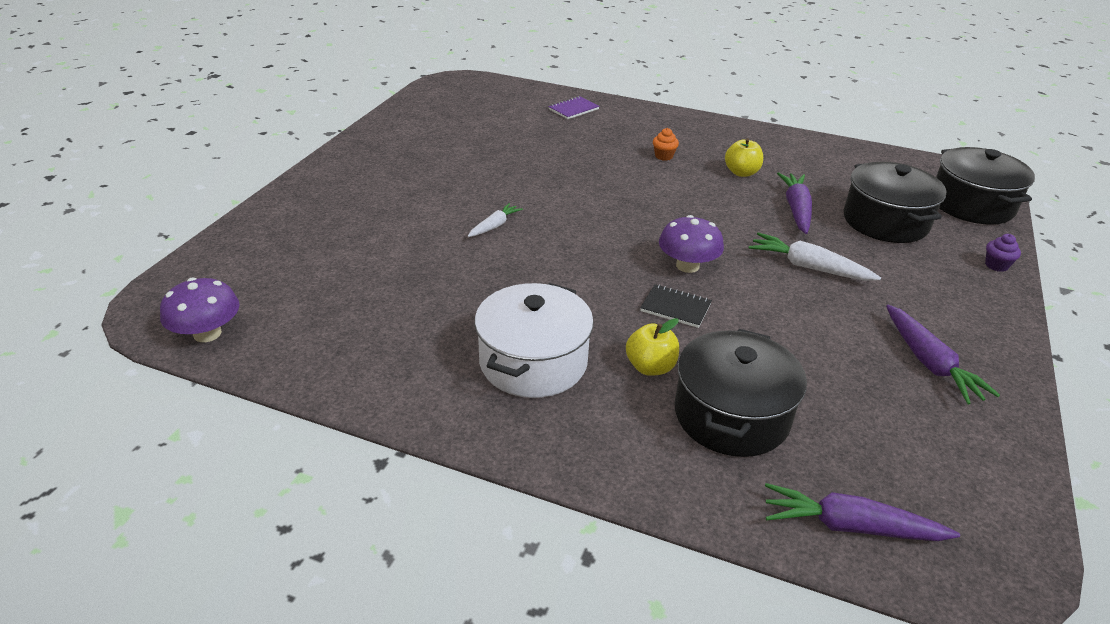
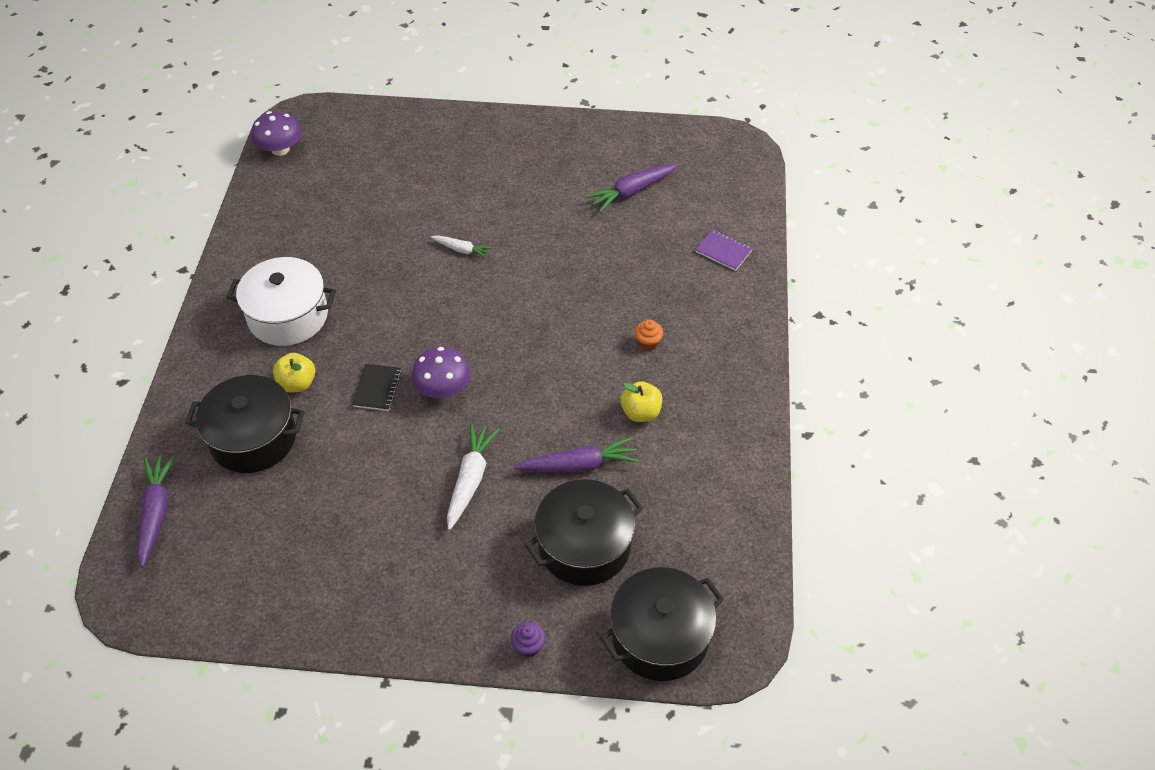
camera: 75 degrees right, 15 degrees up
(929, 363) = (345, 571): purple carrot -> purple carrot (631, 192)

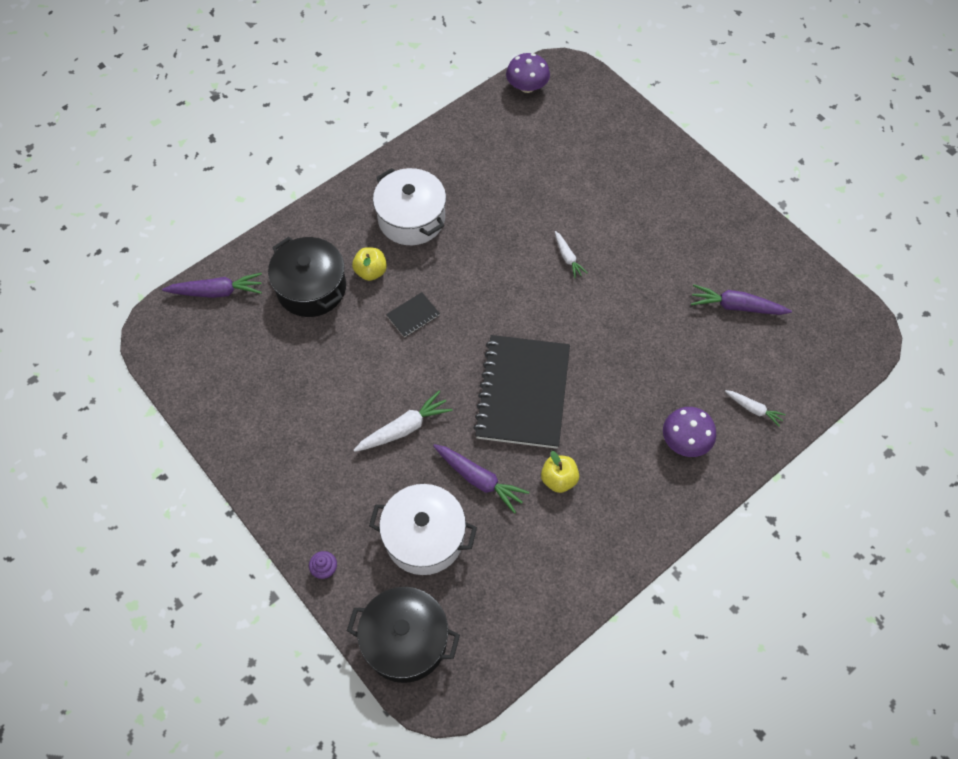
camera: 45 degrees right, 10 degrees up
(156, 512) = (217, 292): purple carrot -> purple carrot turned 45 degrees clockwise
(443, 388) = (452, 350): purple mushroom -> purple mushroom (685, 441)
(540, 374) = (522, 393): none -> black notebook
(584, 546) = (424, 537): black pot -> white pot
(648, 343) = (619, 433): orange cupcake -> none
(723, 251) = (753, 409): purple notebook -> white carrot

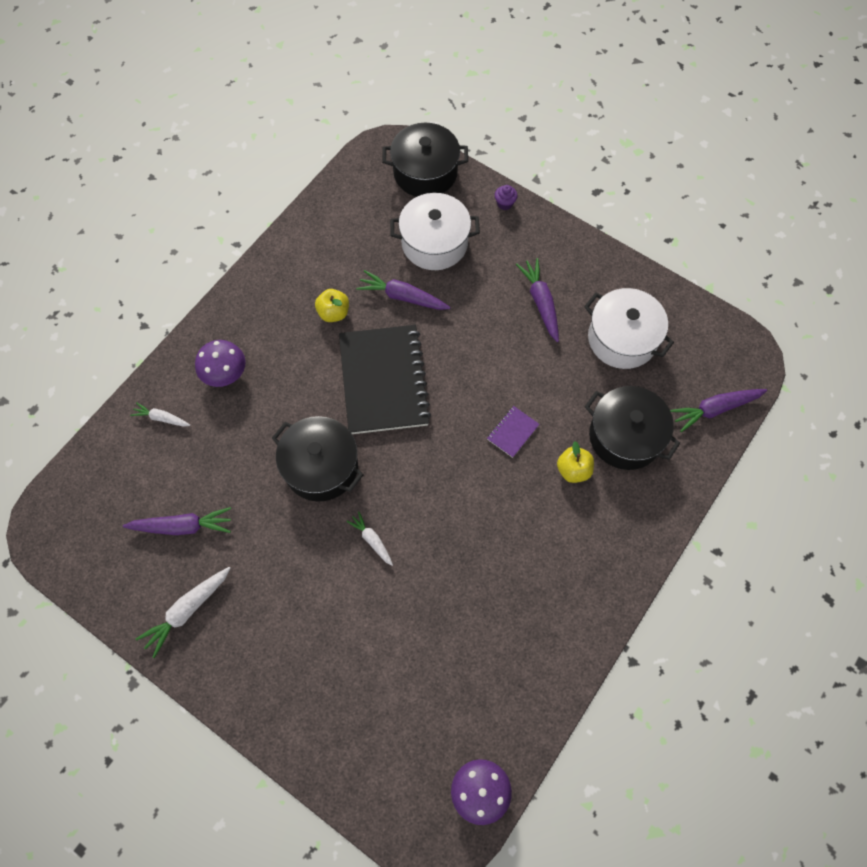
camera: 165 degrees right, 5 degrees up
(334, 436) = (540, 302): none -> purple carrot
(404, 428) = (482, 323): white carrot -> white carrot (187, 610)
(411, 218) = (555, 546): white pot -> white pot (622, 338)
(413, 316) = (512, 432): black notebook -> purple notebook
(601, 327) = (321, 467): none -> black pot

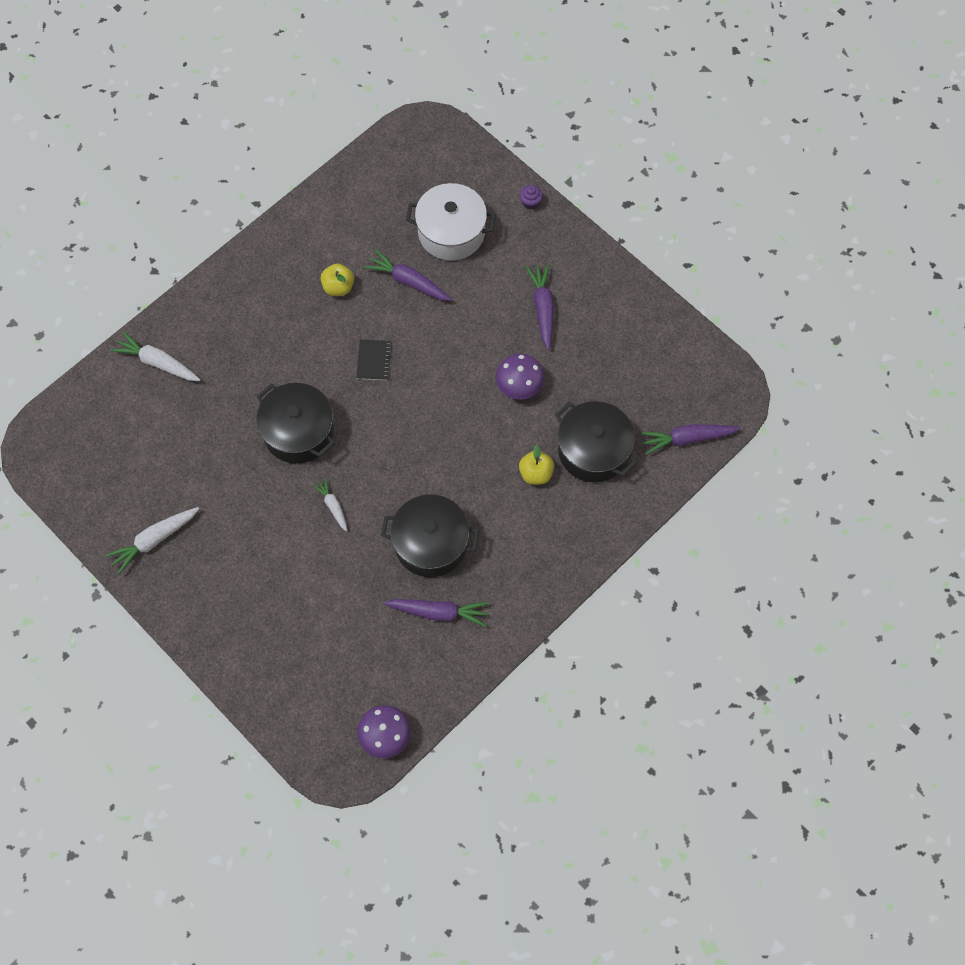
camera: 10 degrees right, 0 degrees up
(161, 418) = (157, 362): white carrot -> white carrot, size x1.65
(182, 526) = (161, 465): purple carrot -> purple carrot (438, 612)
(225, 373) = (224, 329): purple mushroom -> purple mushroom (519, 386)
(384, 381) = (373, 361): black notebook -> black notebook, size x0.40
(425, 173) = (457, 158): black pot -> black pot (431, 543)
(512, 432) = (486, 429): purple notebook -> none
(622, 338) = (614, 356): white pot -> none

